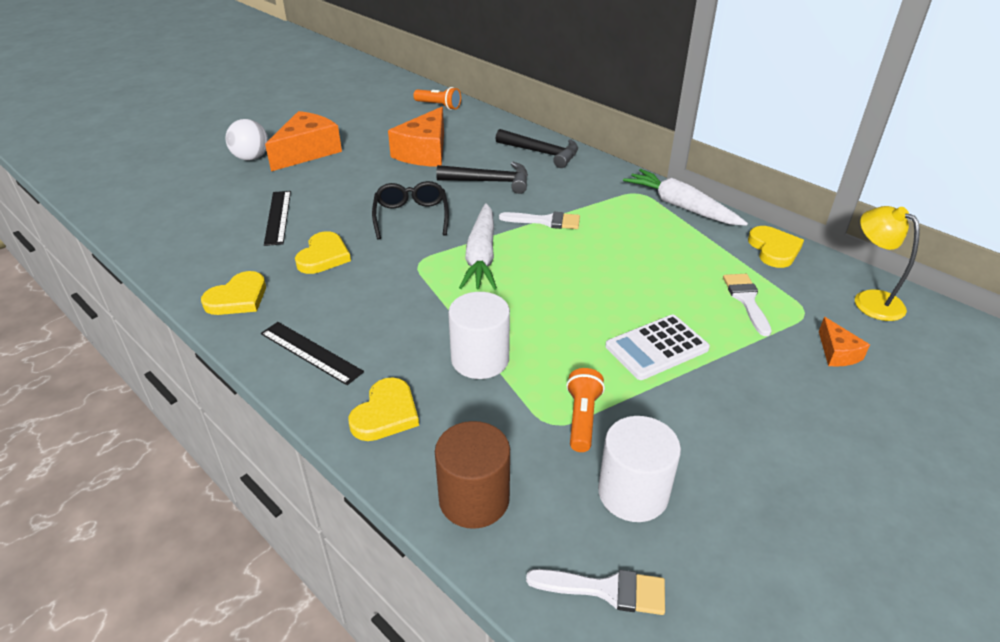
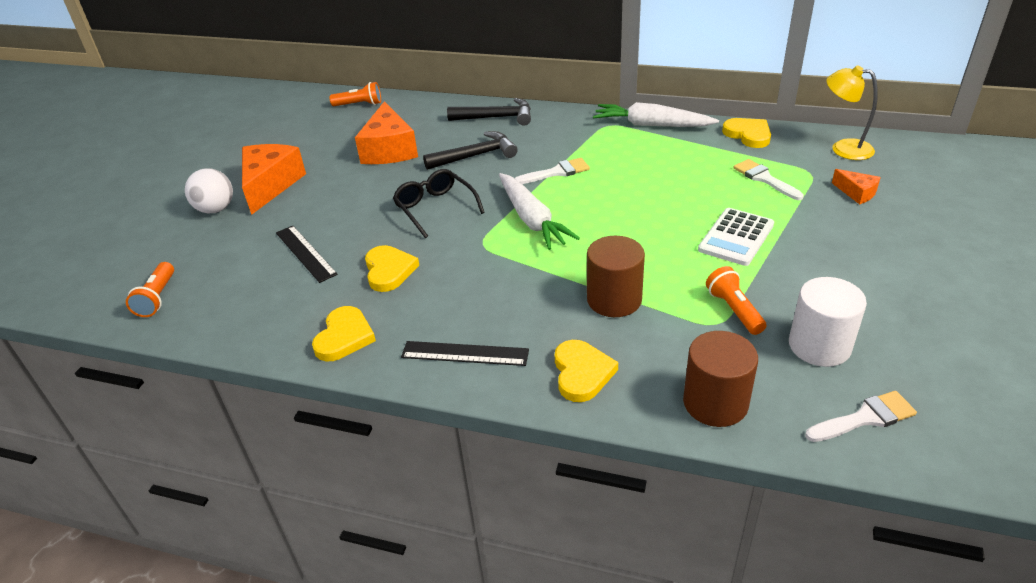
camera: 25 degrees left, 0 degrees up
(147, 213) = (157, 298): none -> orange flashlight
(480, 359) = (614, 300): white cylinder -> brown cylinder

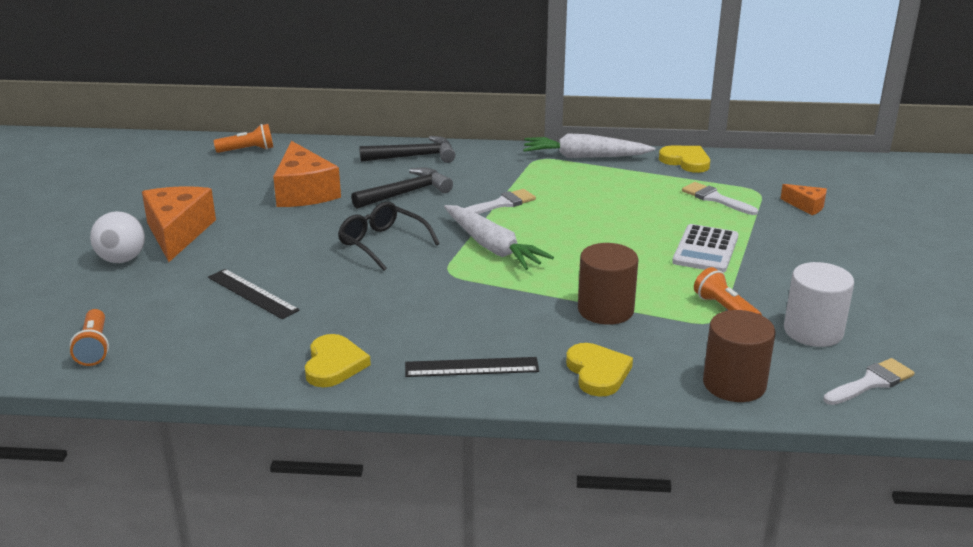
camera: 15 degrees left, 10 degrees down
(389, 270) = (356, 303): yellow heart -> none
(843, 148) = (781, 169): yellow lamp -> none

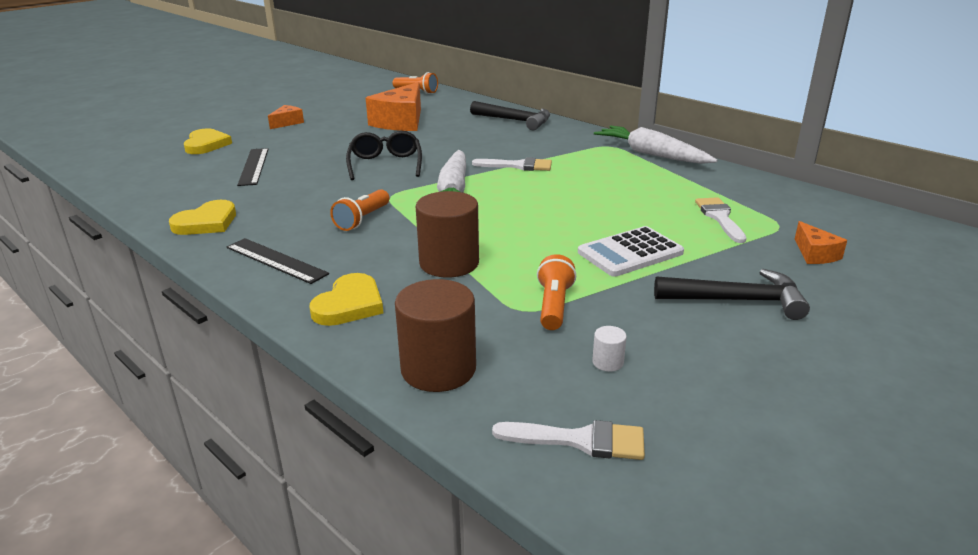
camera: 40 degrees right, 0 degrees up
(94, 348) = (125, 165): orange flashlight -> orange flashlight (362, 219)
(122, 259) = (232, 127): white ball -> none
(178, 233) = (287, 123): orange cheese -> orange cheese, size x0.49
(406, 193) = (464, 140): black hammer -> black hammer (737, 300)
(686, 161) = (745, 182): yellow heart -> yellow heart (206, 144)
(813, 331) = (607, 362): white cylinder -> white cylinder, size x0.42

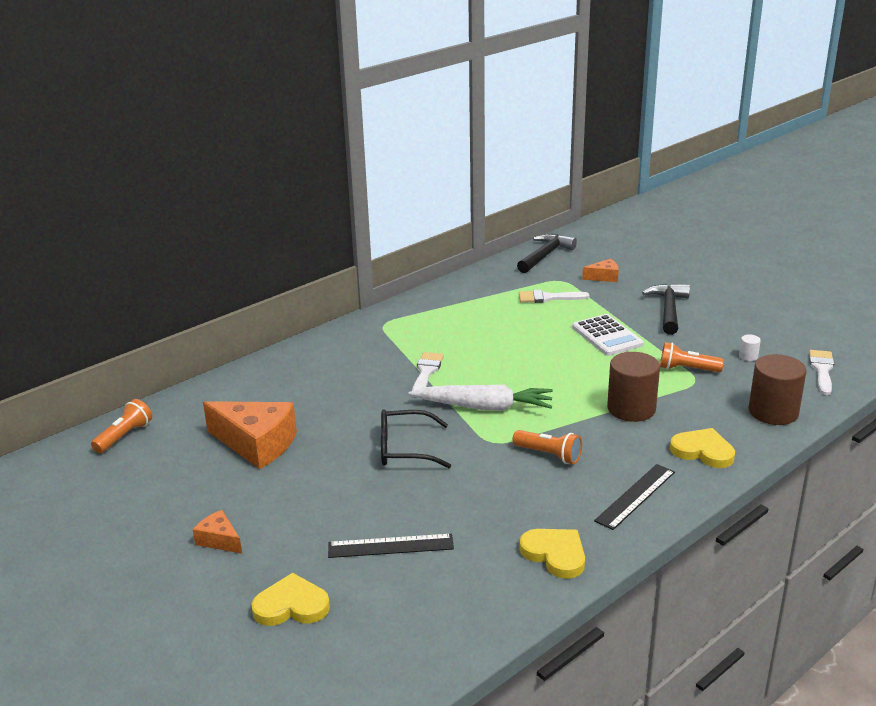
camera: 85 degrees left, 0 degrees up
(515, 121) = (286, 368): black hammer -> black hammer (545, 255)
(652, 154) = (412, 307): white carrot -> none

